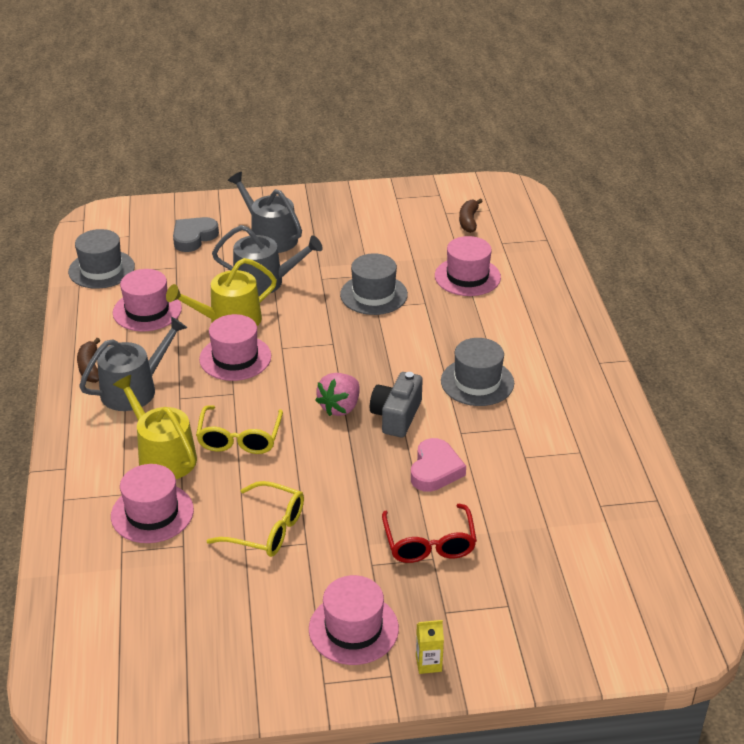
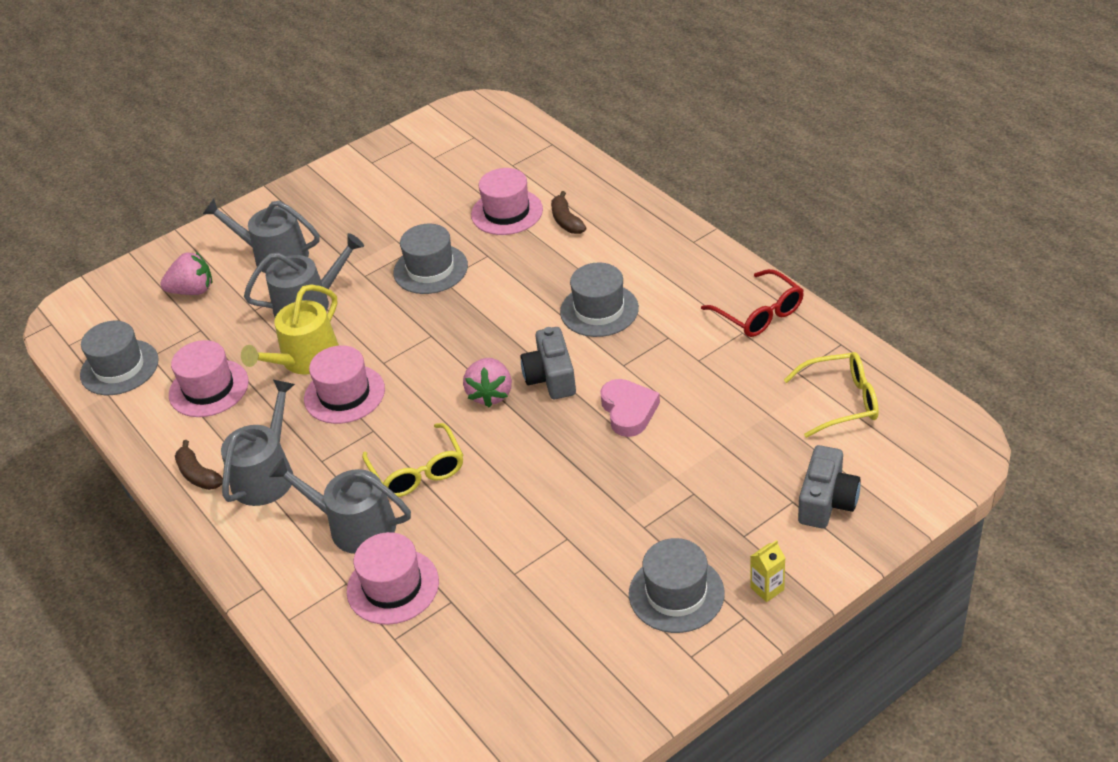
camera: 25 degrees left, 5 degrees up
(162, 456) = (354, 526): yellow watering can -> grey watering can
(193, 237) = (193, 291): grey heart -> pink strawberry
(267, 529) = (519, 545): yellow glasses -> yellow glasses (841, 401)
(353, 628) = (676, 593): pink hat -> grey hat
(429, 544) = (679, 481): red glasses -> red glasses (759, 314)
(469, 221) = (463, 156): brown banana -> brown banana (566, 221)
(537, 620) = (826, 501): none -> grey camera

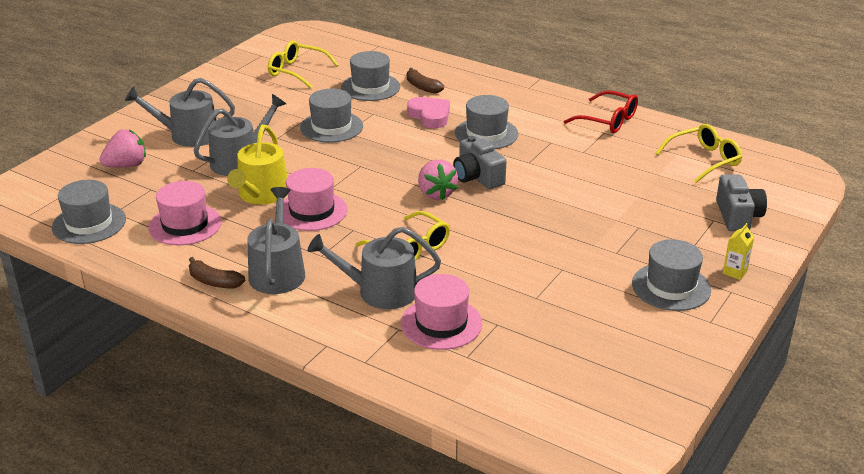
camera: 25 degrees left, 10 degrees down
(438, 174) = (296, 71): none -> yellow glasses
(507, 212) = (370, 87): pink hat -> grey hat
(628, 411) = (553, 187): pink heart -> pink heart (430, 116)

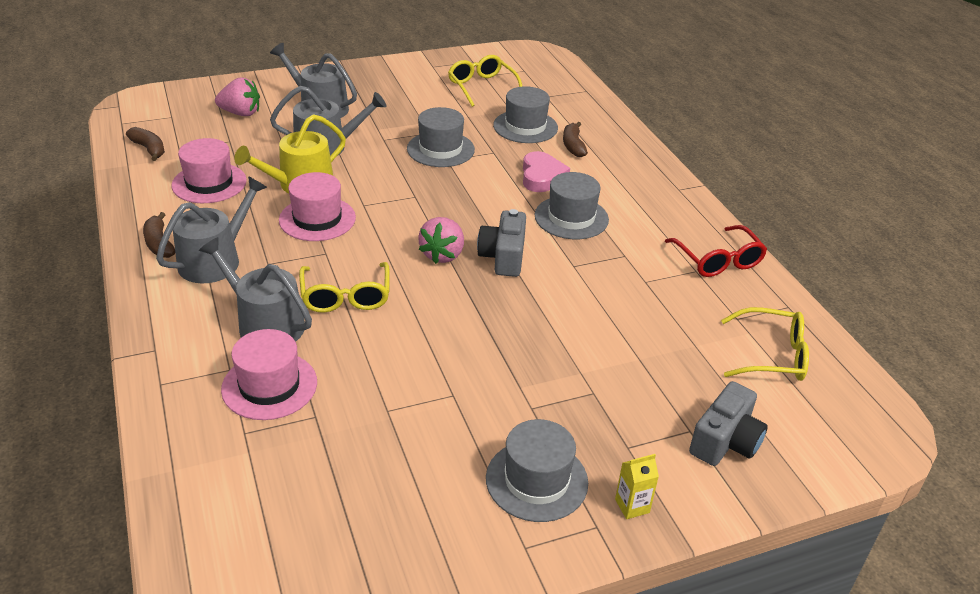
camera: 35 degrees right, 5 degrees up
(89, 223) = (149, 149): grey hat -> brown banana

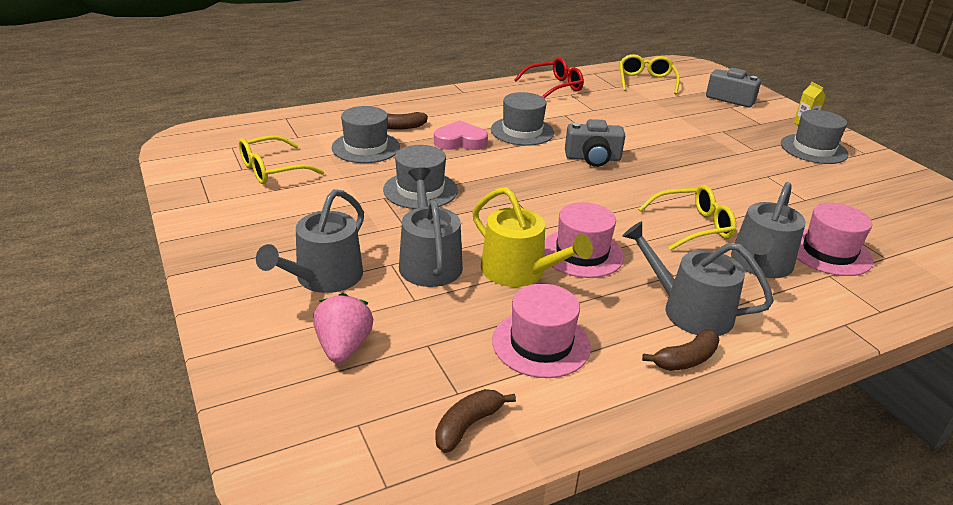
camera: 95 degrees left, 5 degrees down
(443, 255) = (605, 184): pink strawberry -> none

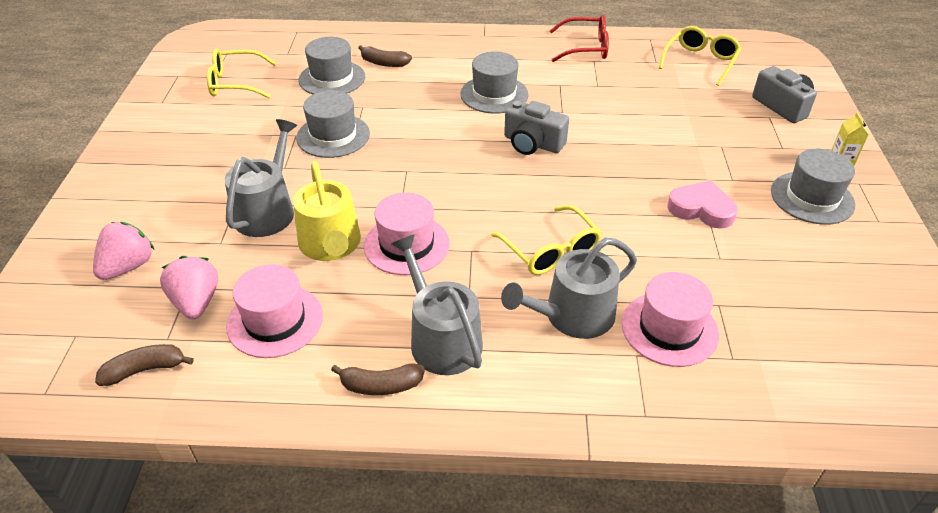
camera: 30 degrees right, 10 degrees up
(324, 278) = (174, 199): grey watering can -> none
(450, 354) = (196, 302): none -> pink strawberry
(460, 141) = (422, 92): pink heart -> pink heart (701, 209)
(693, 226) = (550, 250): yellow glasses -> yellow glasses turned 45 degrees clockwise

